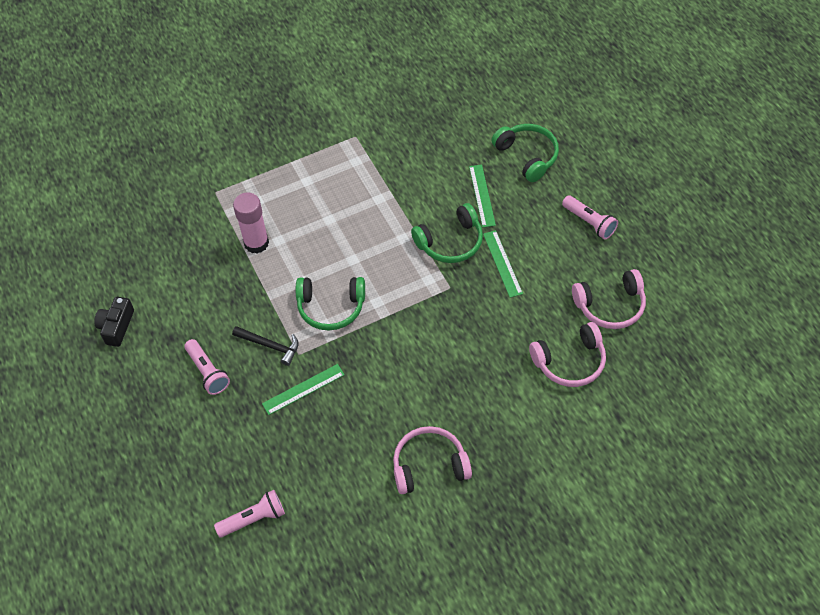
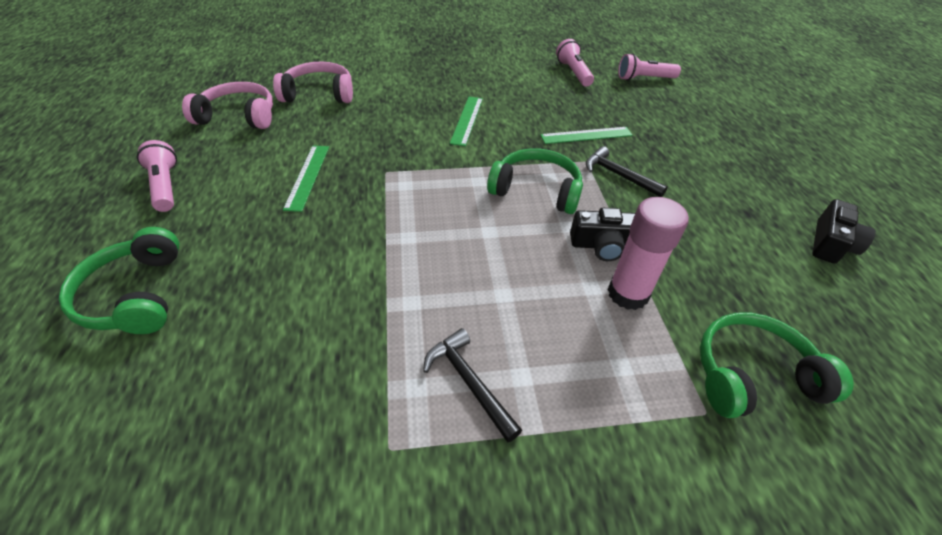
camera: 165 degrees left, 10 degrees down
(208, 372) = (694, 172): pink flashlight -> pink flashlight (573, 73)
(275, 273) = (602, 245): none -> black camera
(331, 170) = (469, 382): none -> black hammer
(429, 465) = (487, 72): pink headphones -> none
(451, 242) = (349, 214): green headphones -> green headphones (752, 375)
(482, 195) = (258, 258): green ruler -> green ruler (467, 120)

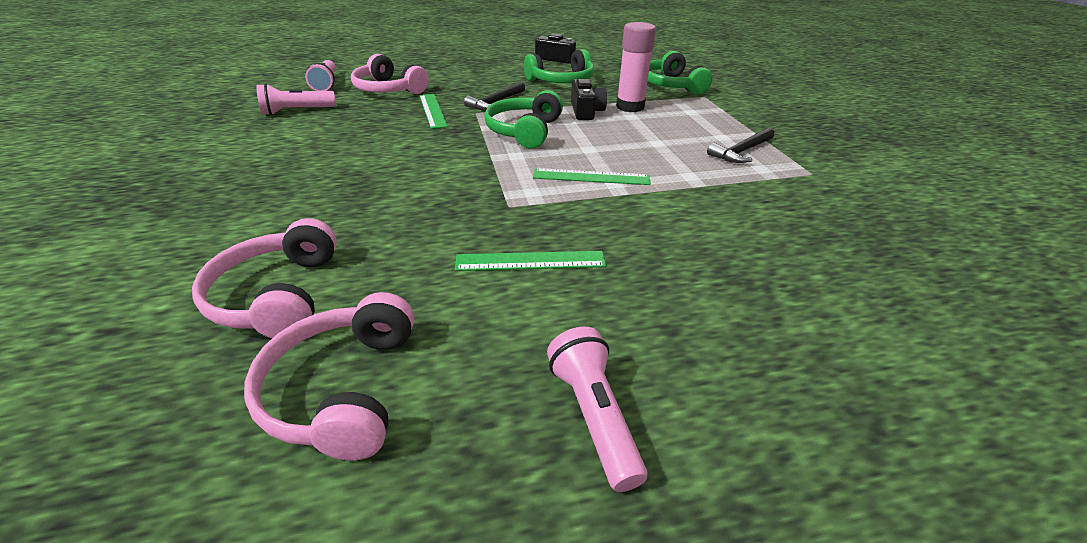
camera: 95 degrees left, 10 degrees down
(135, 295) = (809, 350): green headphones -> green headphones (561, 81)
(165, 186) = (593, 416): pink flashlight -> pink flashlight turned 105 degrees clockwise
(467, 120) = (395, 165): green ruler -> green ruler (591, 177)
(639, 110) = (388, 89): none -> pink headphones

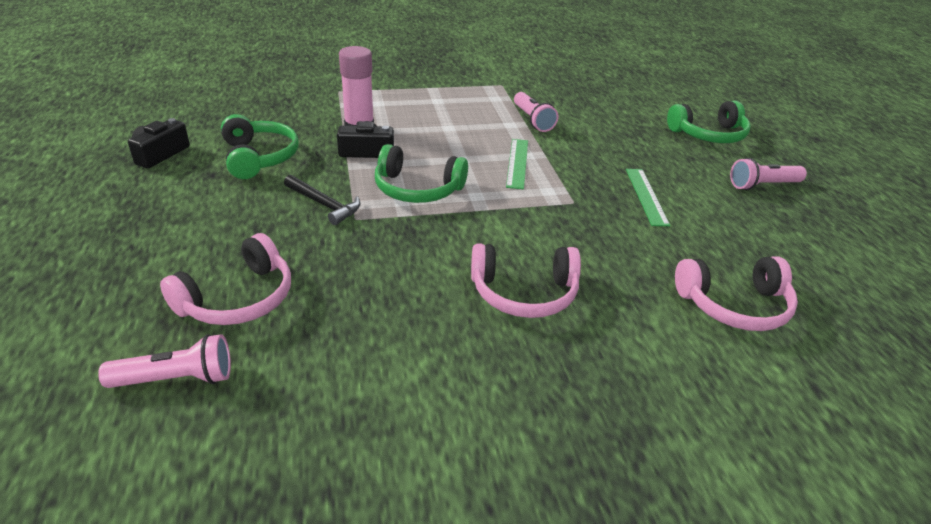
camera: 90 degrees left, 0 degrees up
(297, 111) = (316, 387): pink flashlight -> pink flashlight (533, 120)
(342, 389) = (795, 261): pink headphones -> pink headphones (524, 293)
(432, 110) = (342, 251): green ruler -> none
(671, 85) = (301, 100): green headphones -> green headphones (709, 135)
(741, 152) = (466, 99): black hammer -> none

